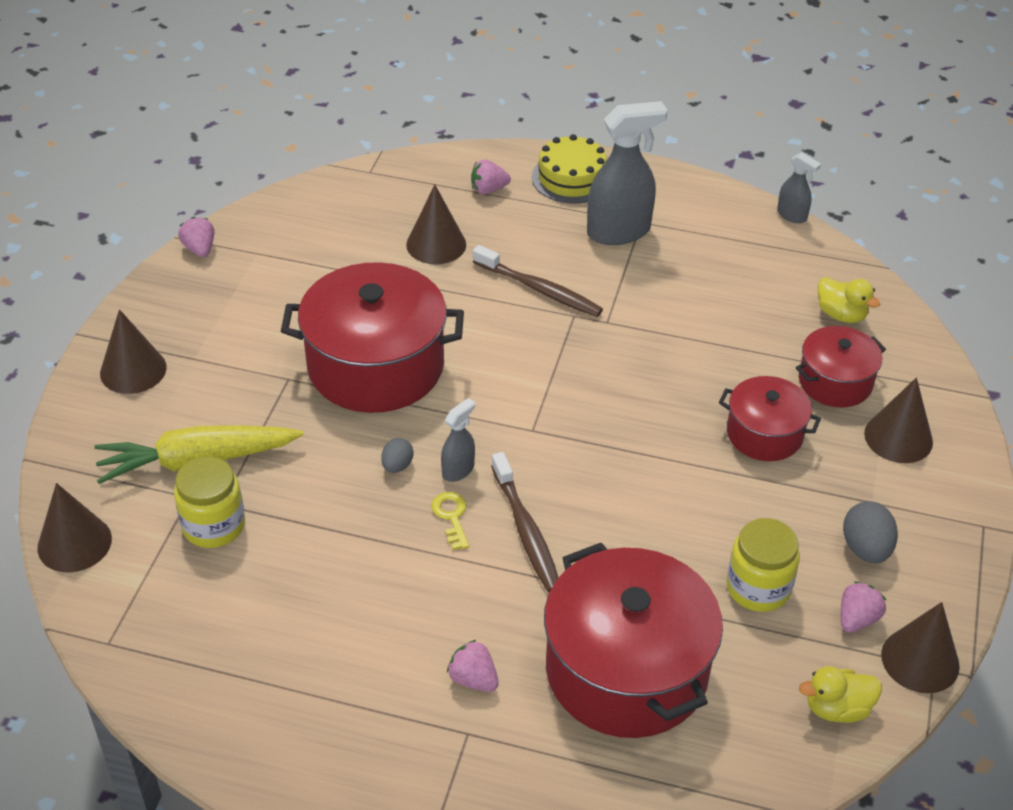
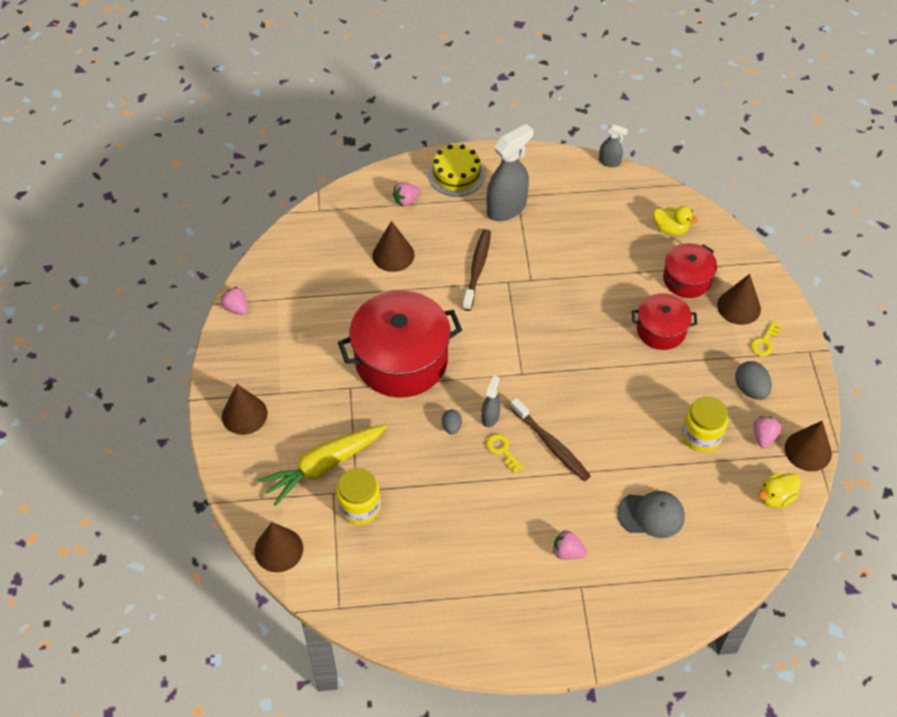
camera: 20 degrees left, 10 degrees up
(540, 289) = (477, 269): brown toothbrush -> brown toothbrush turned 90 degrees counterclockwise
(626, 670) = (651, 515): red pot -> grey cap
(917, 494) = (764, 342): none -> yellow key

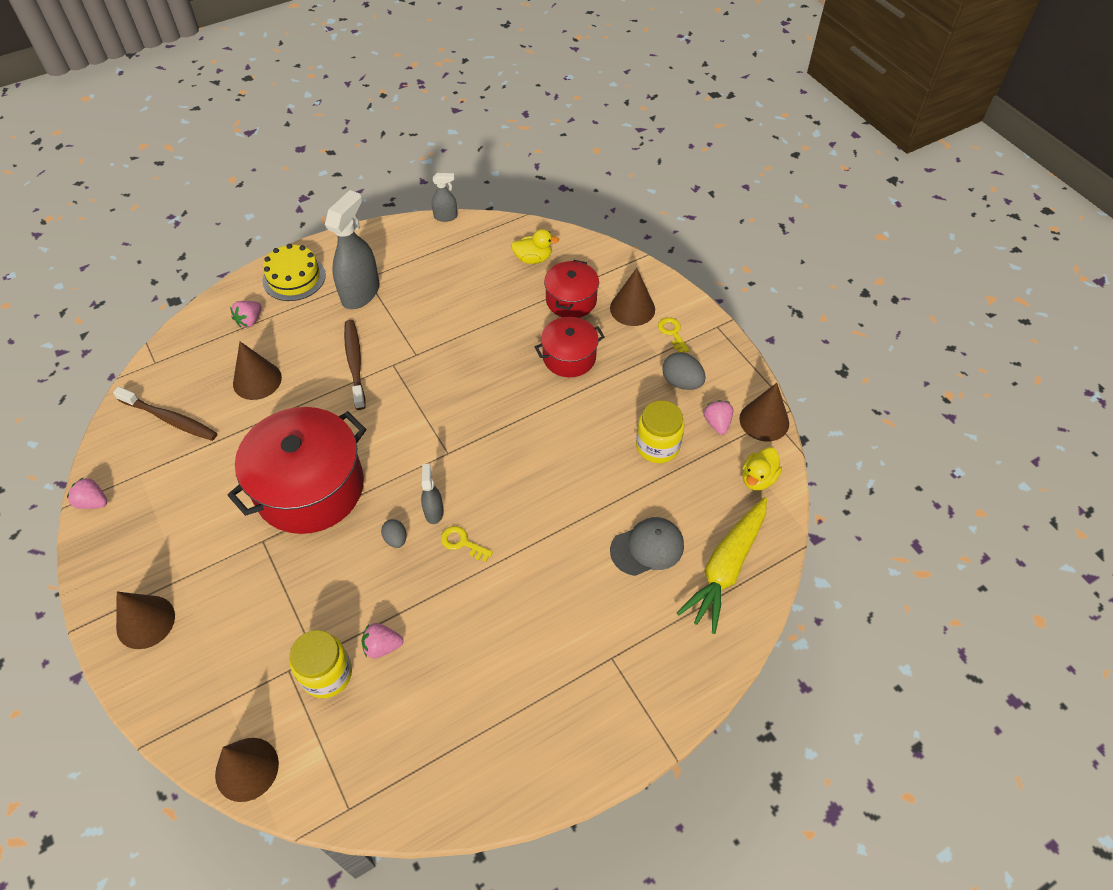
camera: 25 degrees left, 0 degrees up
(323, 466) = (265, 643): yellow carrot -> yellow carrot (725, 568)
(551, 445) = (511, 515): brown toothbrush -> brown toothbrush (170, 419)
(567, 552) = (580, 625): pink strawberry -> pink strawberry (382, 646)
(764, 342) = (672, 333): yellow key -> yellow key turned 150 degrees clockwise

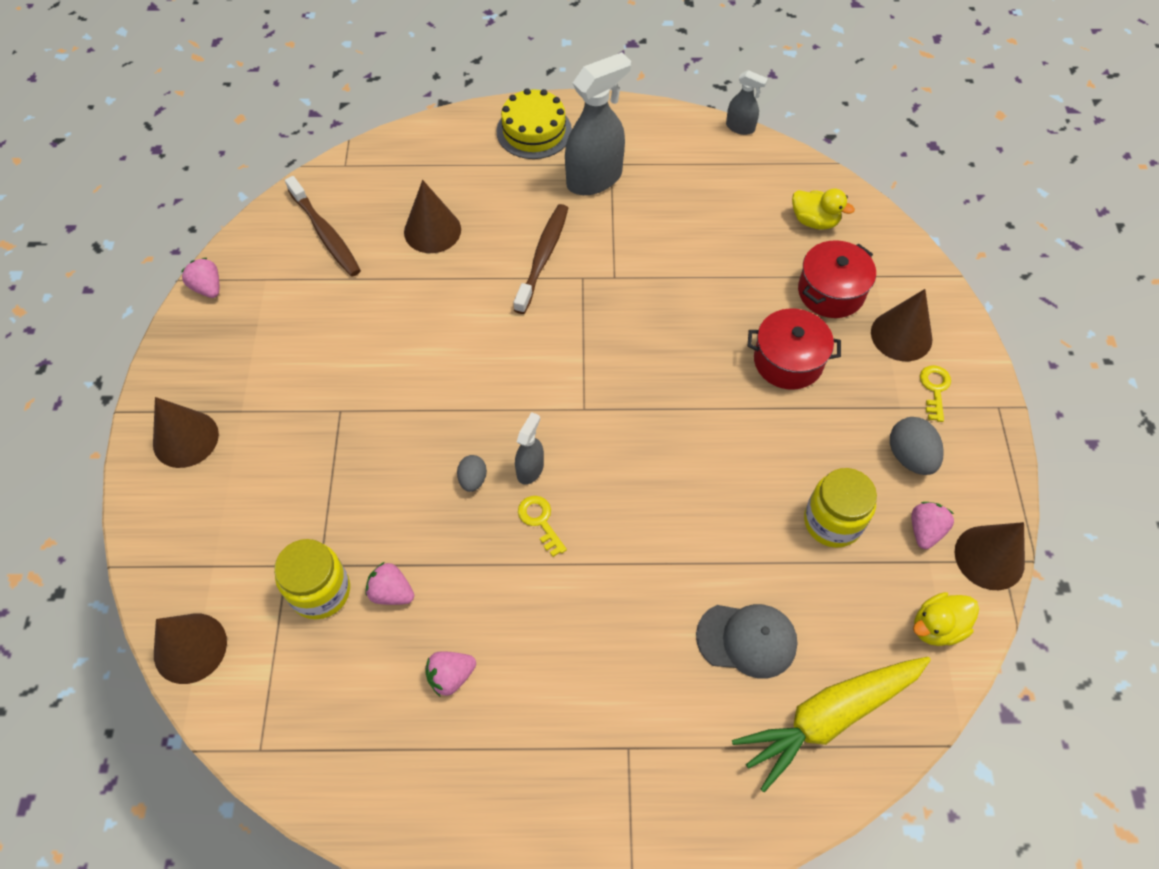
camera: 30 degrees right, 5 degrees up
(250, 321) = (462, 160): pink strawberry -> pink strawberry (451, 676)
(310, 488) = (418, 376): red pot -> none

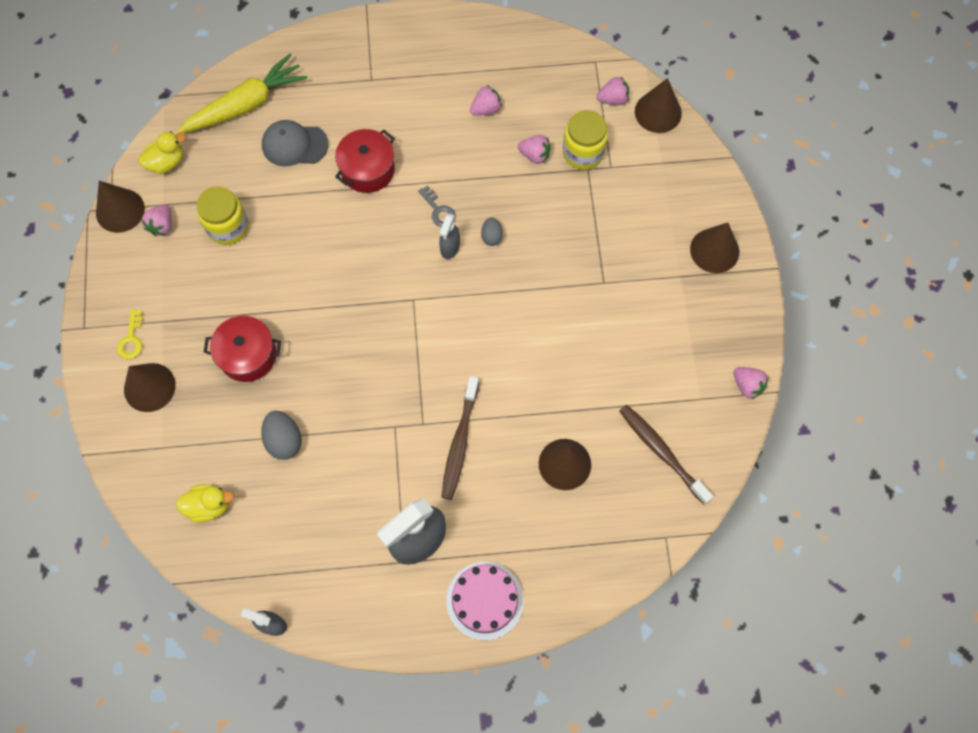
camera: 175 degrees right, 10 degrees up
(251, 676) = (613, 99): none -> pink strawberry
(534, 131) = (485, 600): yellow cake -> pink cake
(540, 521) = (439, 210): yellow key -> grey key
(814, 221) = (209, 506): yellow duck -> yellow duck turned 150 degrees clockwise
(831, 292) = (203, 427): red pot -> red pot (367, 169)
(910, 457) = (162, 280): grey egg -> grey egg (284, 440)

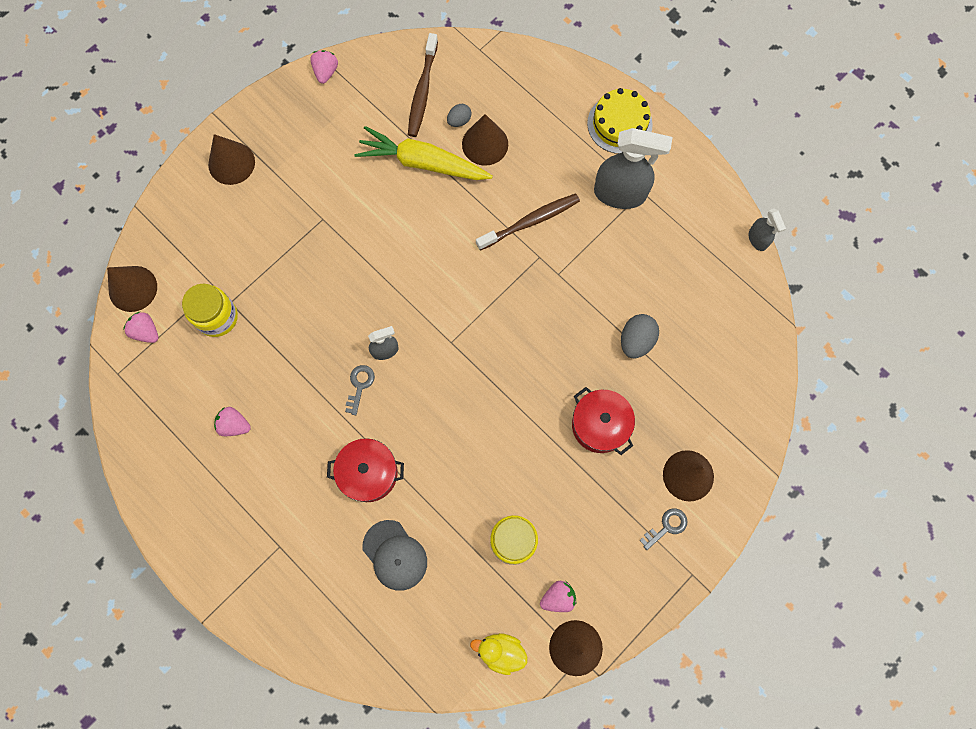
camera: 130 degrees left, 5 degrees up
(131, 339) = (667, 526): yellow key -> grey key
(209, 506) = (726, 350): yellow duck -> none
(246, 105) = (390, 635): yellow carrot -> yellow carrot (422, 163)
(485, 600) = (619, 124): pink cake -> yellow cake
(491, 236) = (350, 327): grey egg -> grey egg (459, 121)
(534, 155) = (249, 352): pink strawberry -> none

